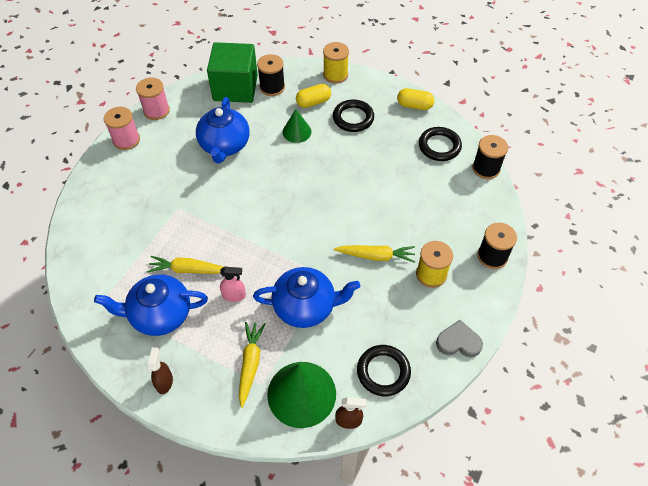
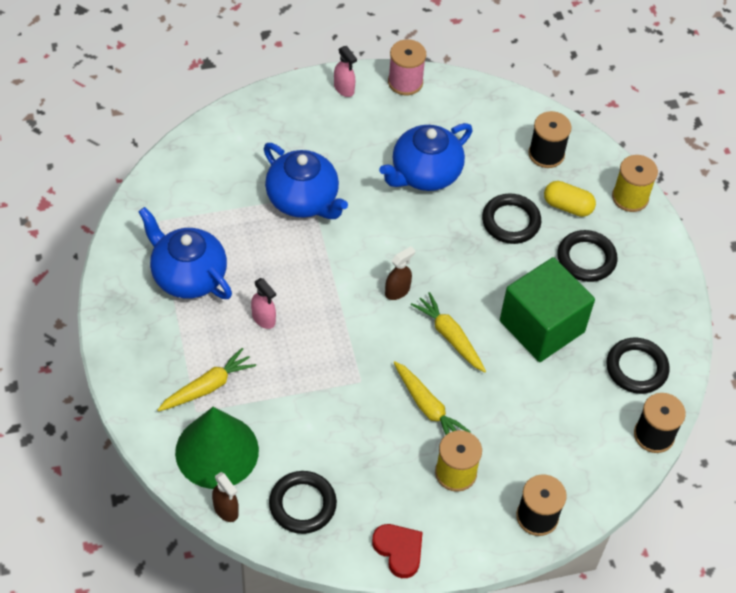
camera: 45 degrees right, 0 degrees up
(126, 140) = (344, 89): pink spool -> pink spray bottle
(164, 382) = (129, 333): brown spray bottle -> brown spray bottle (397, 291)
(188, 270) = (254, 260): yellow carrot -> yellow carrot (449, 336)
(235, 88) = (508, 123): green cube -> green cube (542, 326)
(297, 131) = (511, 221): green cone -> black ring
(305, 307) = (309, 387): blue teapot -> blue teapot (303, 200)
(414, 105) = (670, 304): yellow capsule -> none
(458, 342) = (399, 550): grey heart -> red heart

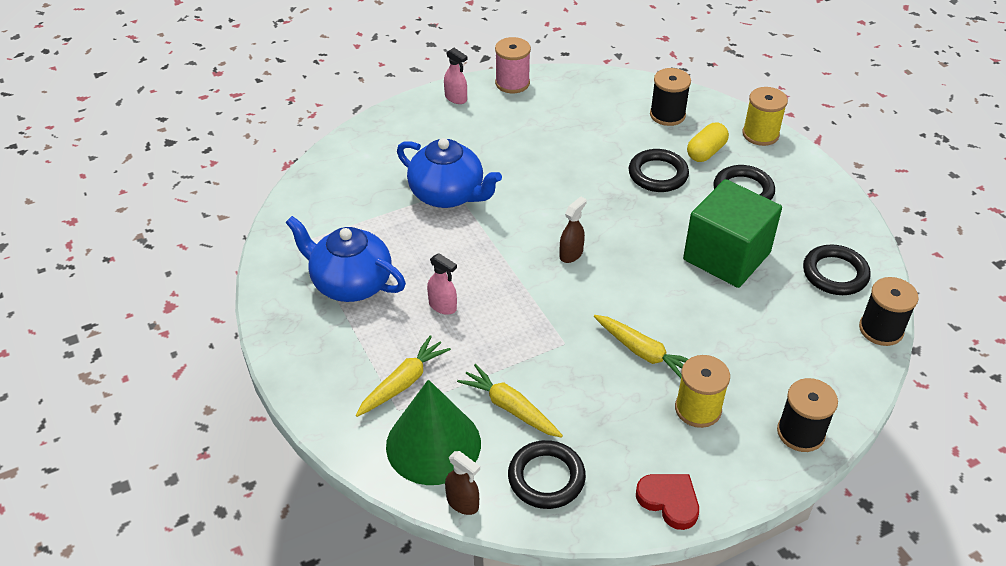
camera: 10 degrees left, 10 degrees down
(424, 174) = (559, 151): blue teapot -> none
(449, 336) = (639, 283): yellow carrot -> yellow carrot (510, 408)
(567, 206) = (706, 152): yellow capsule -> yellow capsule turned 60 degrees counterclockwise

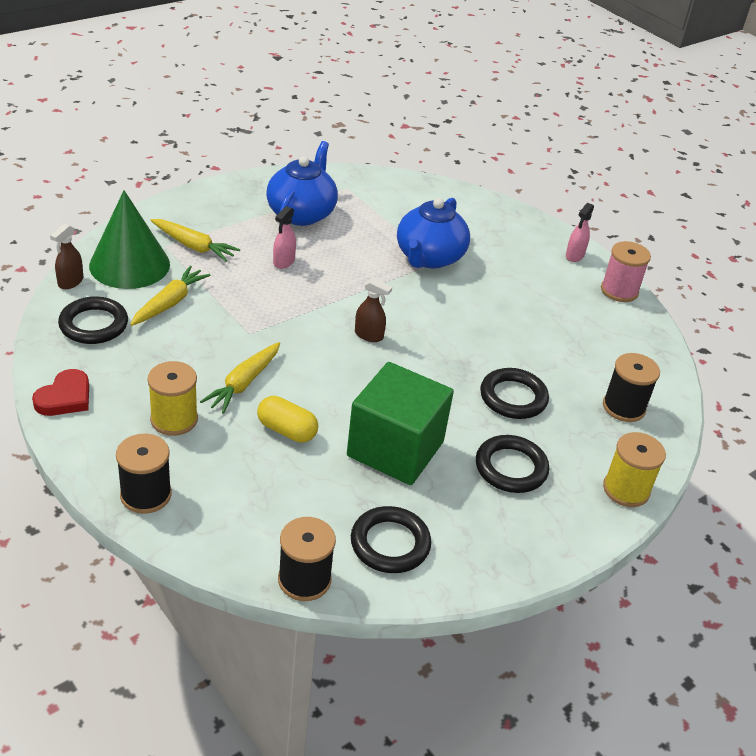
camera: 75 degrees right, 5 degrees down
(706, 152) = (569, 438): yellow capsule -> yellow capsule (287, 430)

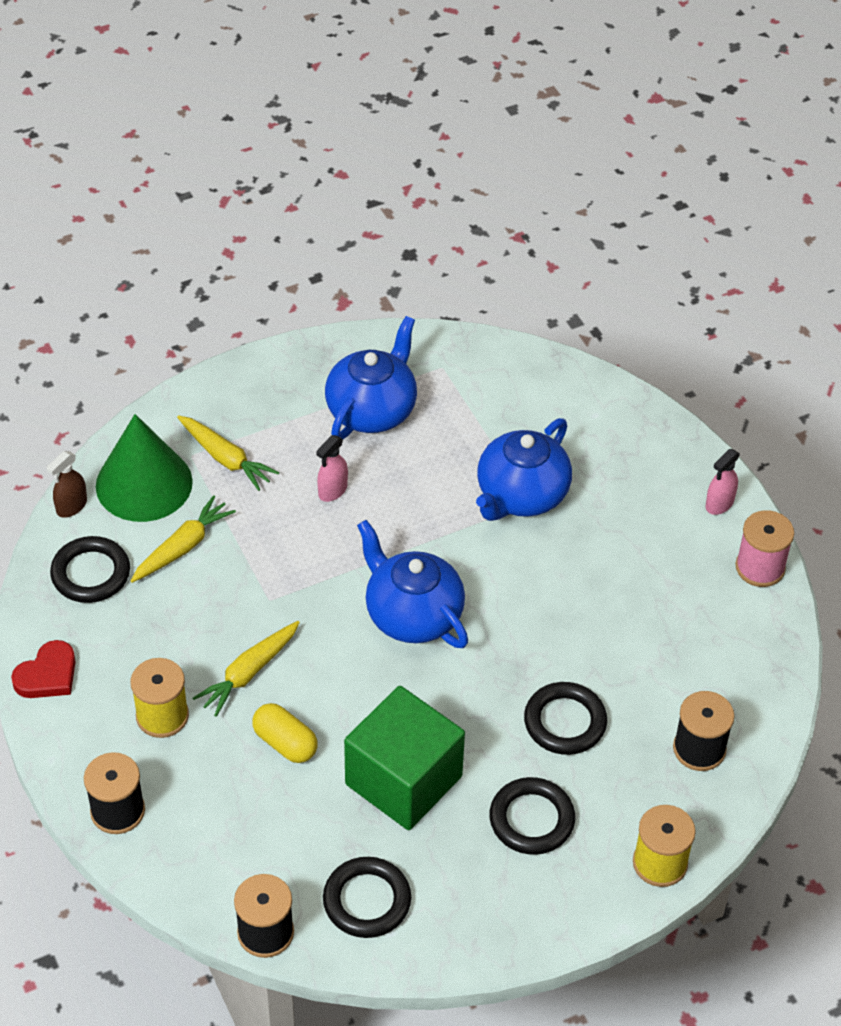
camera: 15 degrees right, 10 degrees up
(369, 335) = (412, 614): brown spray bottle -> blue teapot

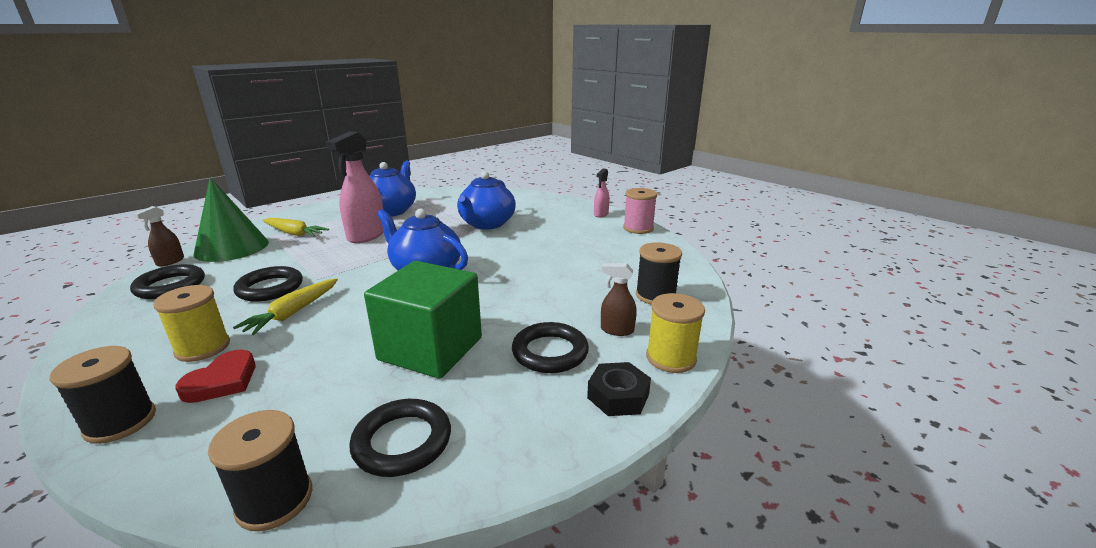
camera: 15 degrees left, 25 degrees down
(47, 675) = (96, 341): red heart -> red heart (222, 381)
(183, 547) = (253, 266): yellow carrot -> none
(285, 743) = (320, 345): yellow capsule -> none
(332, 490) = (366, 235): pink spray bottle -> pink spray bottle, size x1.98
(565, 722) = (552, 299): black ring -> black ring (270, 288)
(580, 900) = (618, 396): none -> black nut
(620, 802) = (616, 330): none -> brown spray bottle

